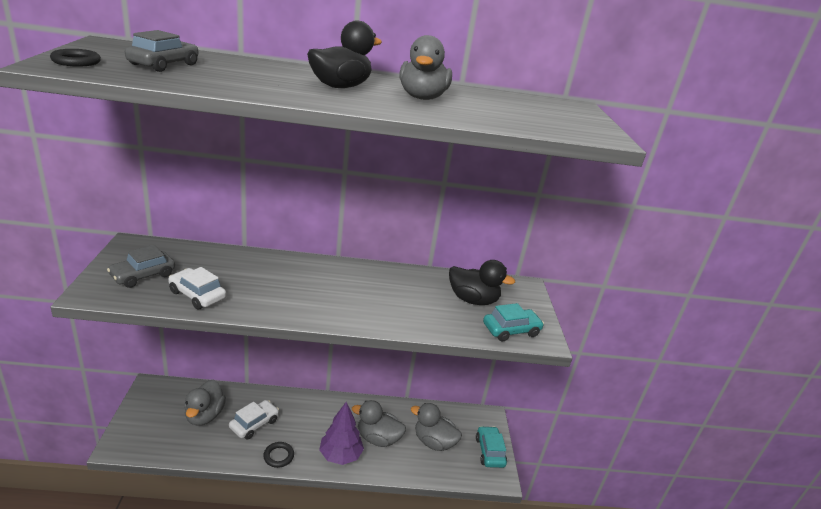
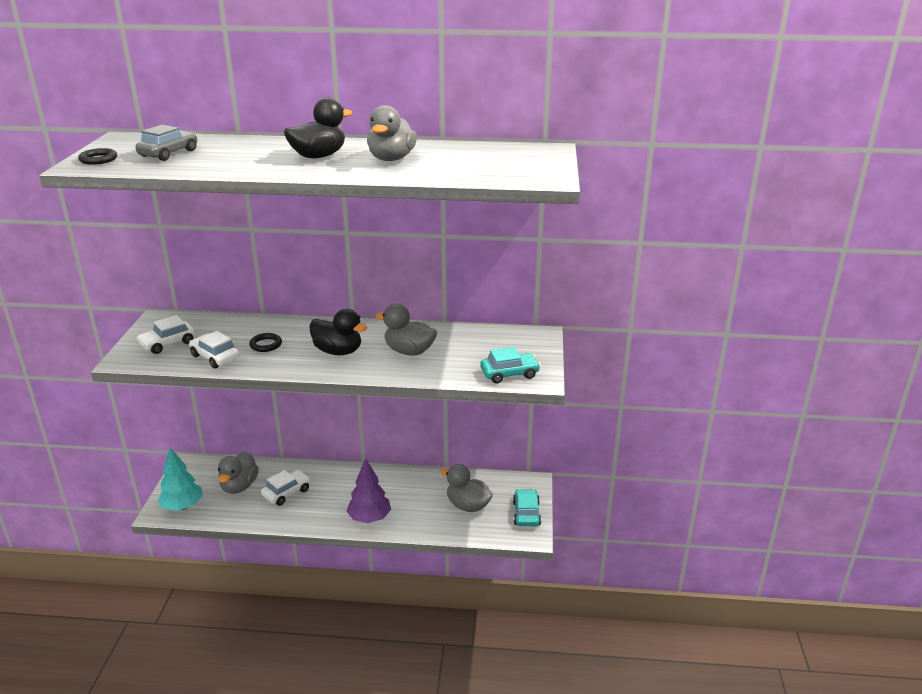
camera: 10 degrees right, 0 degrees up
(143, 275) = (168, 343): grey car -> white car
(144, 438) = (182, 506): none -> turquoise tree
(278, 456) = (308, 519): black ring -> black ring (266, 345)
(378, 438) = (410, 503): grey duck -> grey duck (409, 351)
(473, 300) = (479, 349): black duck -> black duck (338, 351)

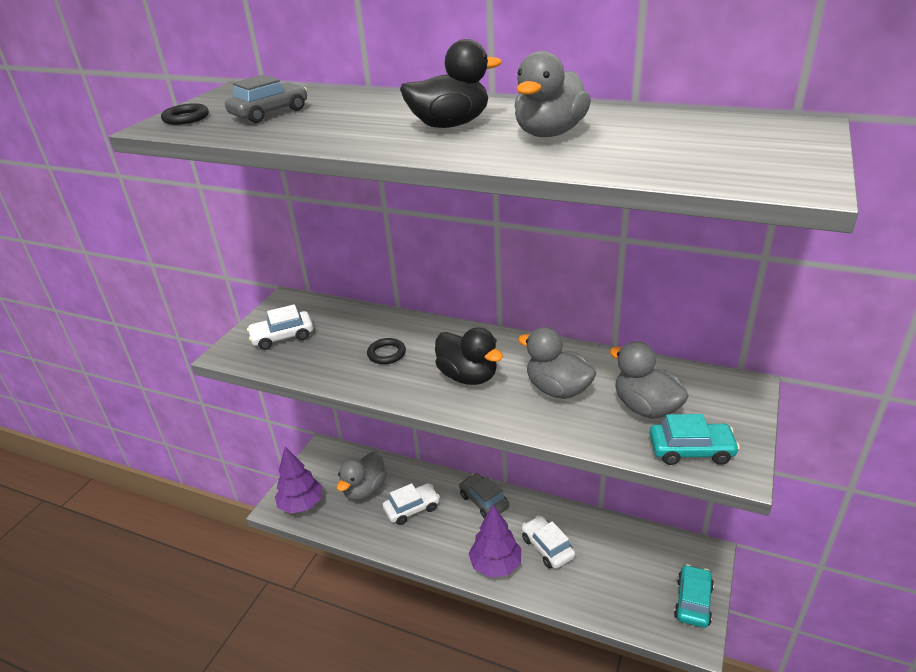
camera: 20 degrees right, 5 degrees up
(182, 506) = (301, 504): turquoise tree -> purple tree
(215, 357) = (324, 364): white car -> white car (547, 547)
(348, 477) = (484, 501): none -> grey car
(468, 505) = (618, 572): grey duck -> grey duck (646, 408)

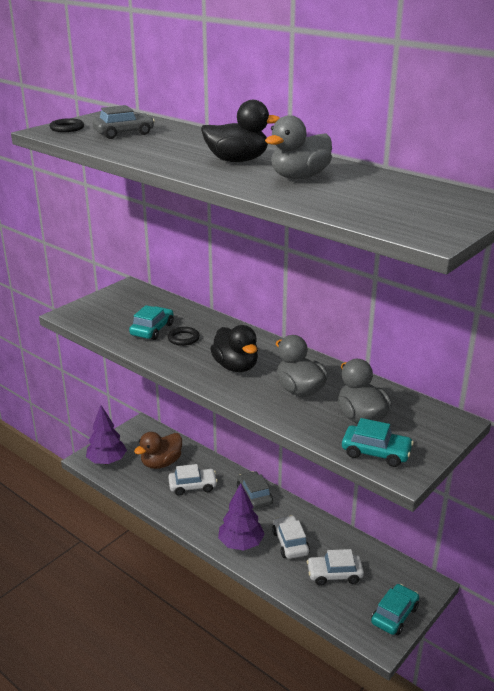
camera: 15 degrees right, 5 degrees down
(282, 337) = (113, 311): white car -> white car (334, 574)
(343, 350) = (152, 329): none -> turquoise car
(365, 490) = (161, 463): grey duck -> brown duck

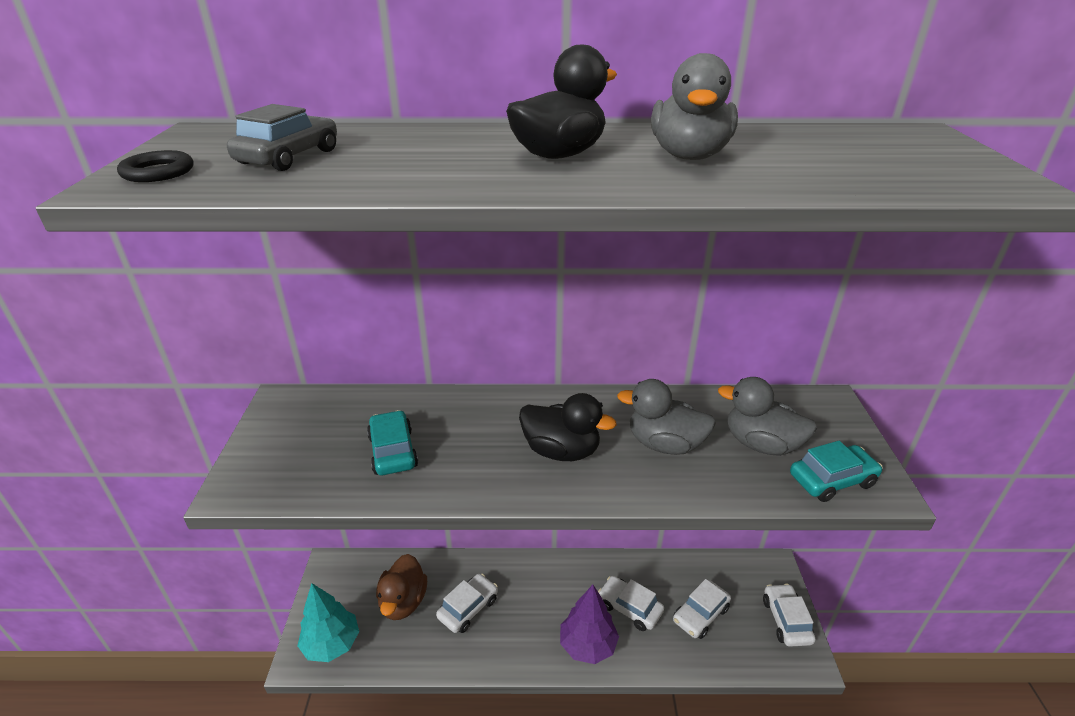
camera: 40 degrees left, 5 degrees up
(107, 461) = (332, 644): purple tree -> turquoise tree
(183, 338) = (450, 444): black ring -> none
(254, 496) = (542, 576): grey car -> none
(394, 615) = (786, 620): turquoise car -> white car

